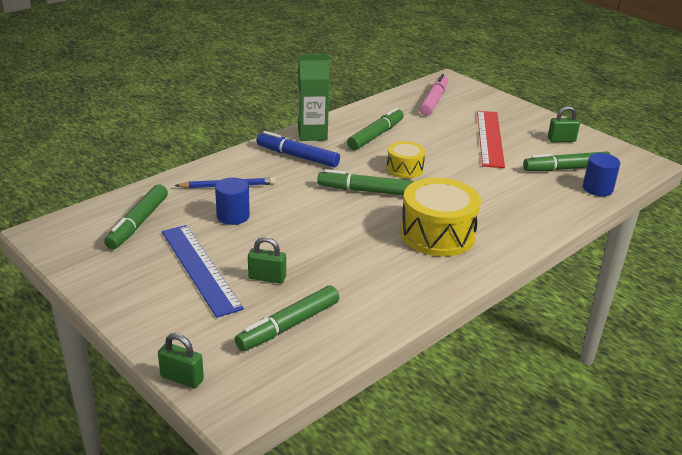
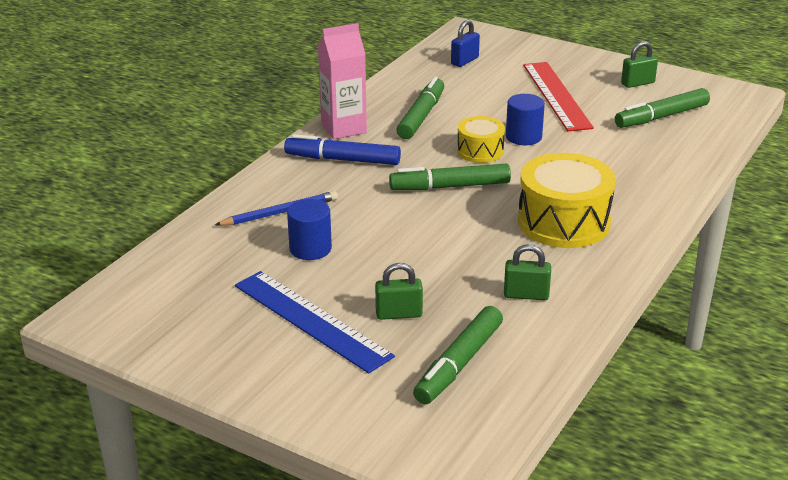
camera: 15 degrees left, 0 degrees up
(138, 223) = (197, 281): green marker -> none
(182, 378) = (373, 452): green padlock -> green padlock (526, 295)
(312, 134) = (343, 128): green carton -> pink carton
(433, 101) = (464, 61): pink marker -> blue padlock
(597, 189) = (708, 134): blue cylinder -> blue cylinder (523, 137)

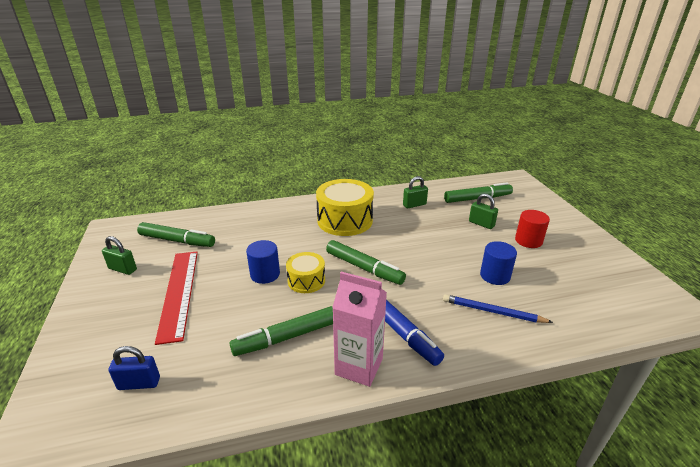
camera: 135 degrees left, 0 degrees up
(311, 320) = (528, 241): blue ruler -> red cylinder
(526, 295) = (414, 205): green padlock -> green padlock turned 75 degrees counterclockwise
(556, 95) = (179, 292): red ruler -> red ruler turned 45 degrees counterclockwise

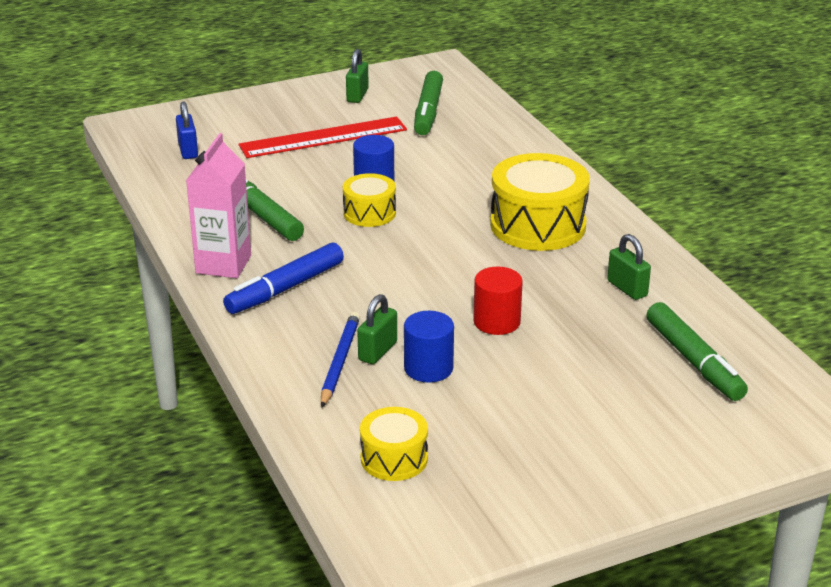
camera: 80 degrees right, 0 degrees up
(364, 268) = (412, 252): green marker -> none
(481, 224) = (590, 362): green padlock -> green padlock (377, 351)
(528, 241) = (551, 412): red cylinder -> red cylinder (496, 322)
(589, 298) = (394, 458): none -> yellow drum

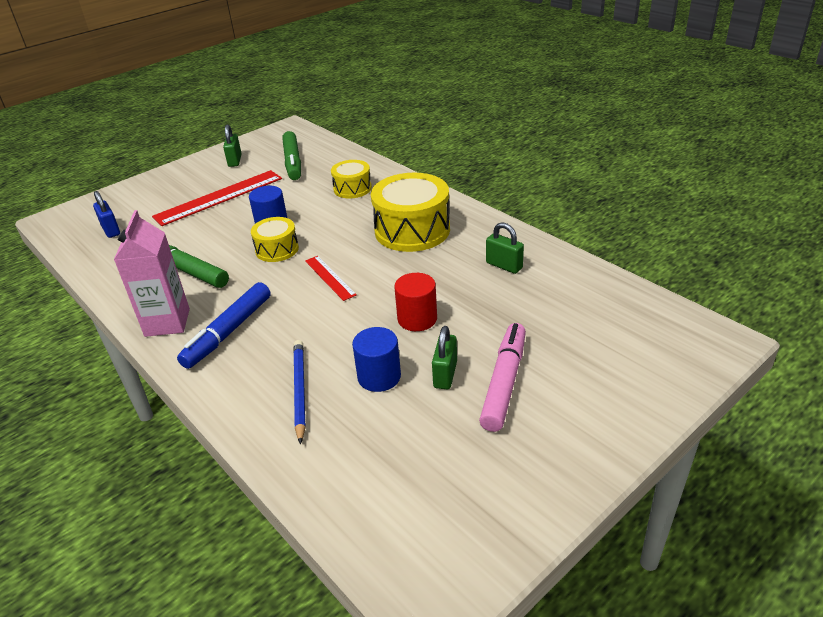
camera: 15 degrees left, 5 degrees up
(377, 351) = (329, 371): green padlock -> green padlock (445, 374)
(394, 458) = (385, 479): yellow drum -> yellow drum (352, 188)
(417, 257) = (330, 277): none -> red ruler
(560, 405) = (504, 383): none -> pink marker
(693, 361) = (586, 314): green marker -> none

